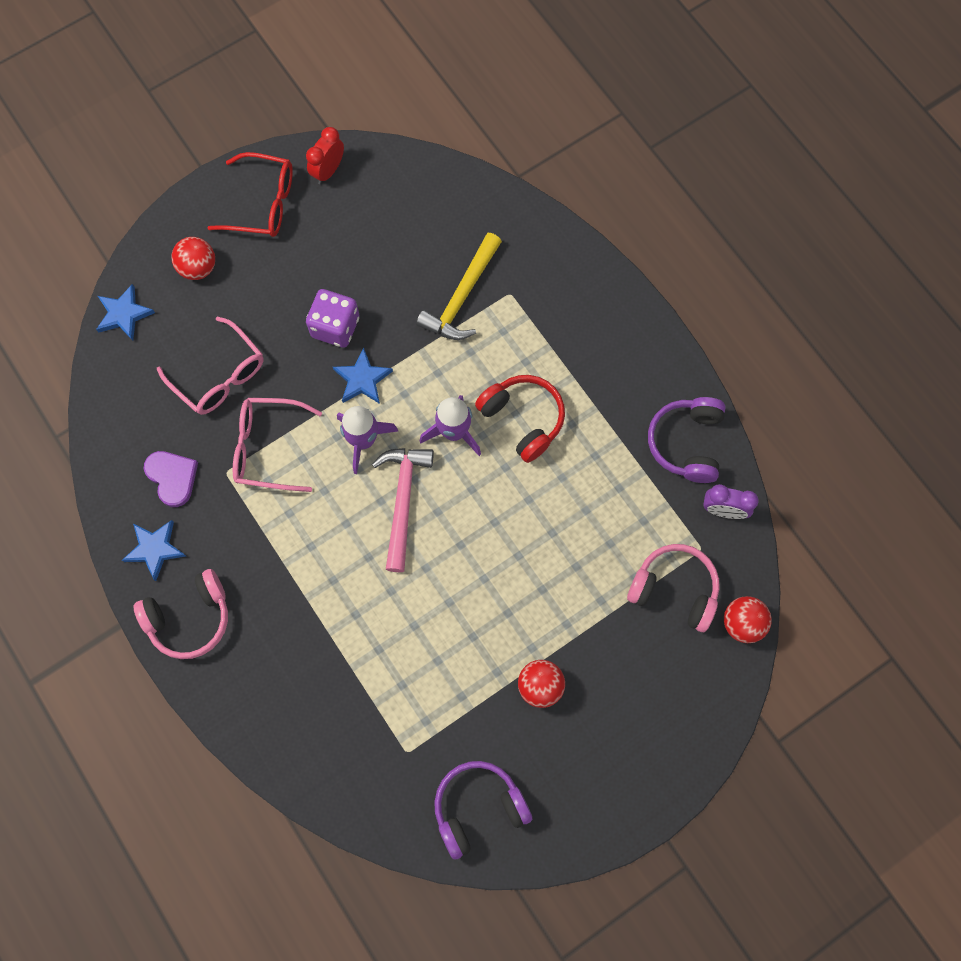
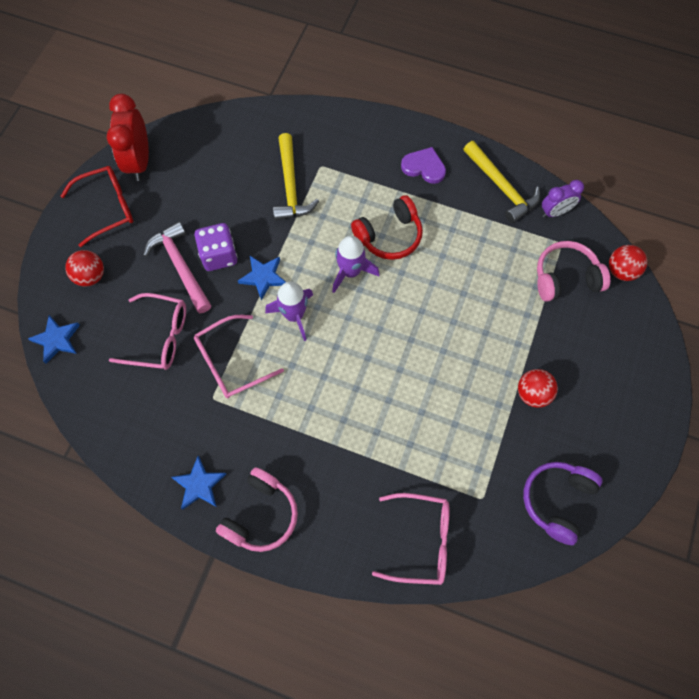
camera: 35 degrees left, 5 degrees down
(172, 477) = (175, 427): purple heart -> purple heart (424, 167)
(318, 749) = (421, 540): none -> pink glasses
(328, 171) = (139, 162): red clock -> red clock, size x1.67
(402, 501) = (351, 337): pink hammer -> pink hammer (180, 267)
(523, 419) = (389, 236): red headphones -> red headphones turned 135 degrees clockwise
(686, 443) = (501, 187): purple headphones -> yellow hammer

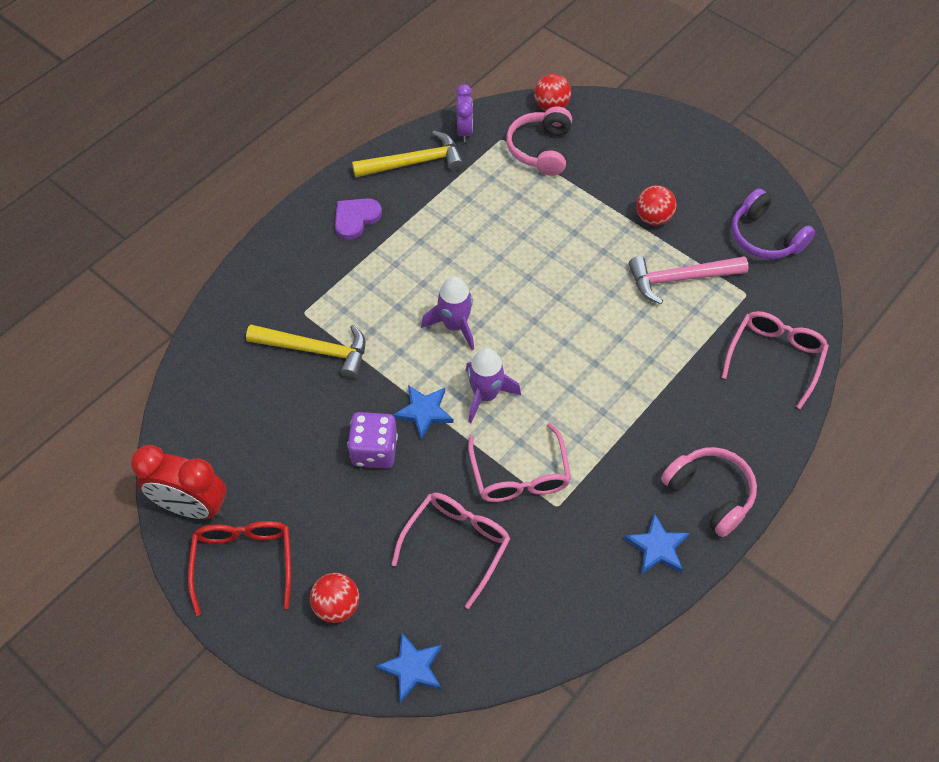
camera: 70 degrees left, 10 degrees down
(180, 267) = (370, 496): pink hammer -> pink hammer (680, 279)
(389, 236) = (426, 276): red headphones -> none

